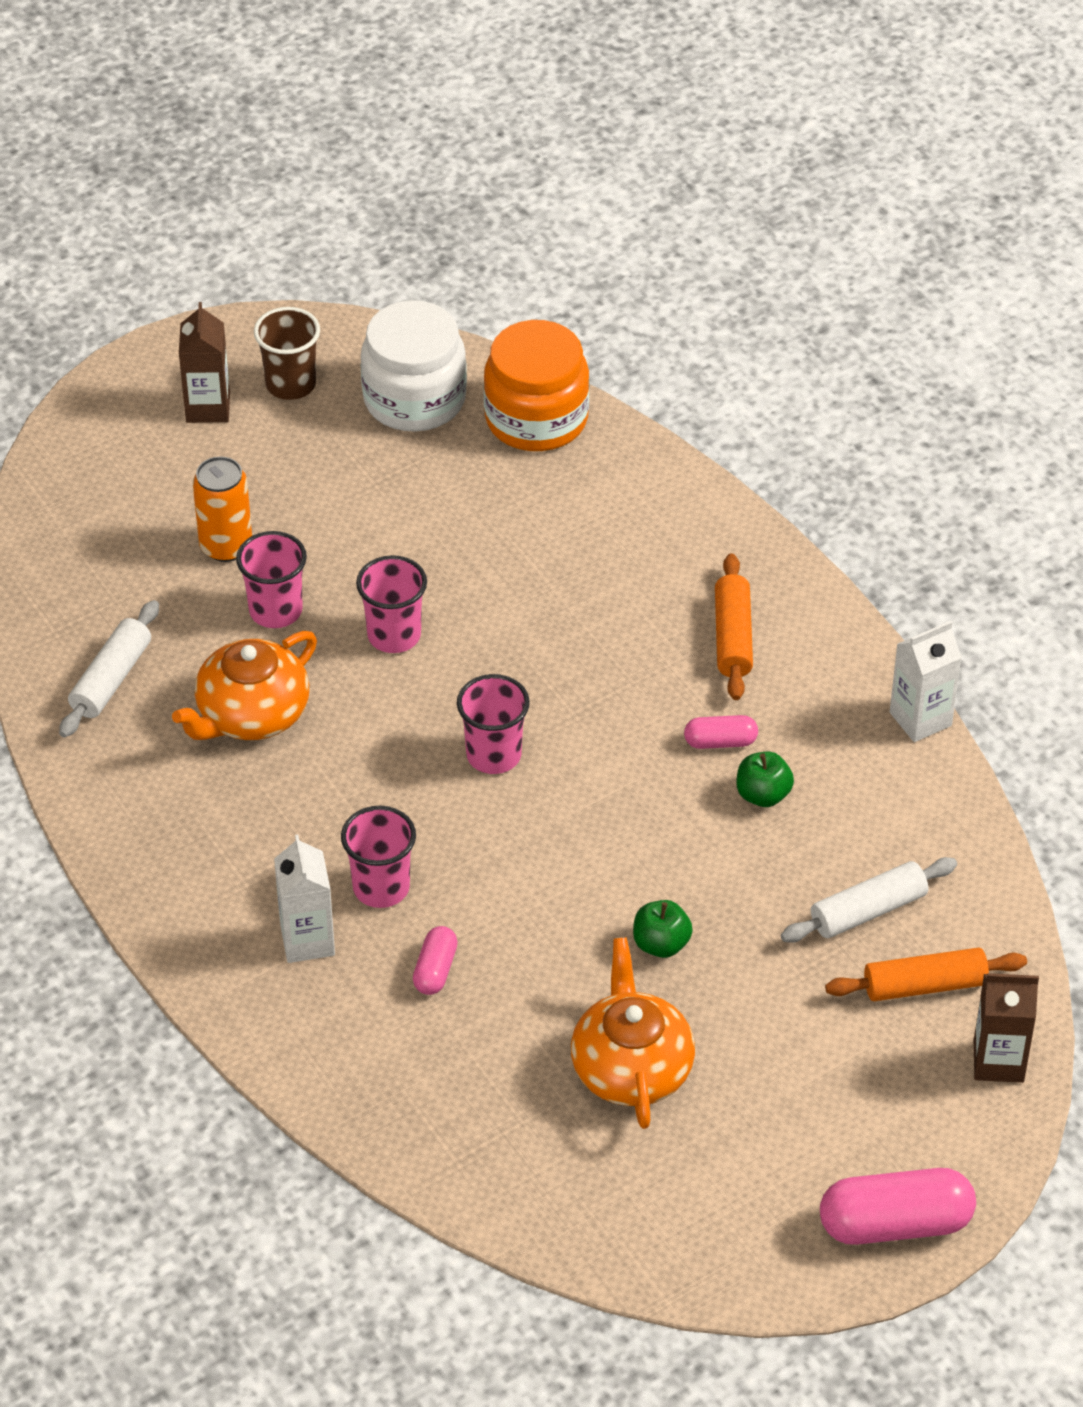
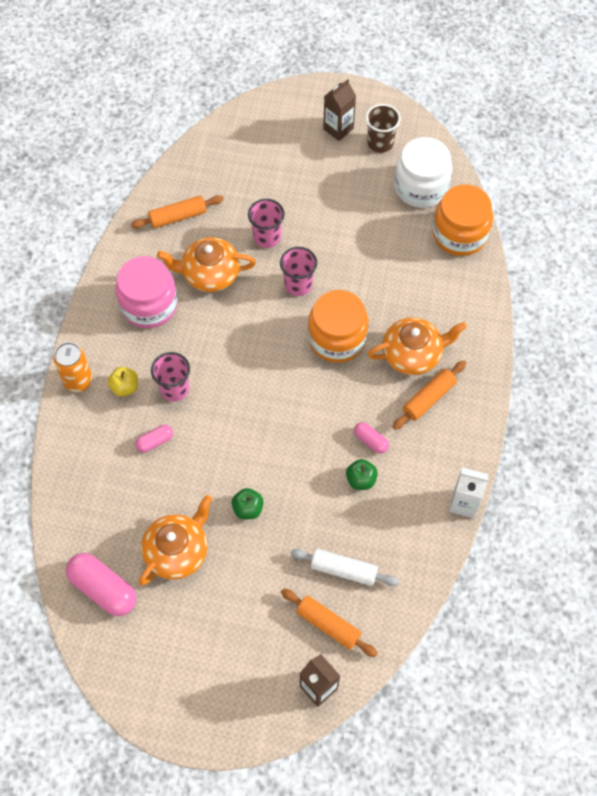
camera: 45 degrees right, 15 degrees up
(111, 679) = (178, 217): white rolling pin -> orange rolling pin
(211, 817) = (149, 305): none -> pink jar
(226, 546) = (279, 194): orange can -> orange can (78, 380)
(307, 940) = (125, 387): white carton -> yellow apple
(493, 755) = (277, 369): pink cup -> none
(528, 659) = (337, 338): none -> orange jar
(650, 602) = (412, 354): none -> orange teapot
(895, 1223) = (197, 717): pink capsule -> pink capsule (103, 588)

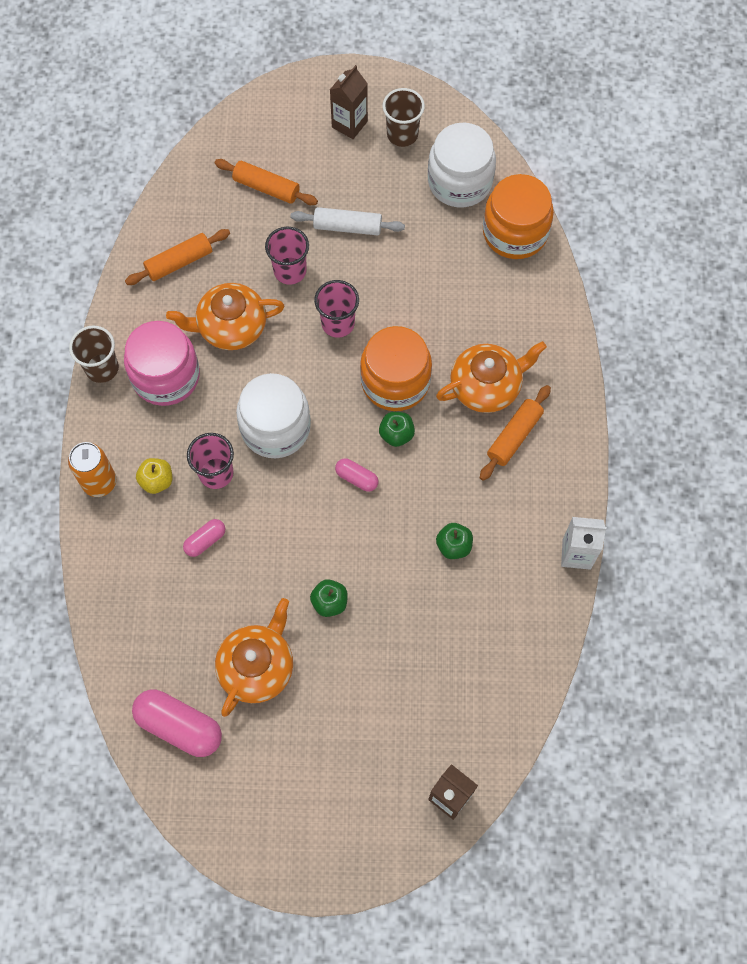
camera: 10 degrees left, 5 degrees up
(98, 291) = (102, 368): none -> brown cup
(230, 360) = (275, 428): none -> white jar
(328, 625) = (447, 722): orange rolling pin -> orange rolling pin (266, 188)
(330, 381) = (396, 434): none -> green apple
(344, 570) = (453, 655): white rolling pin -> white rolling pin (347, 227)
(370, 441) = (456, 498): pink capsule -> pink capsule (356, 478)

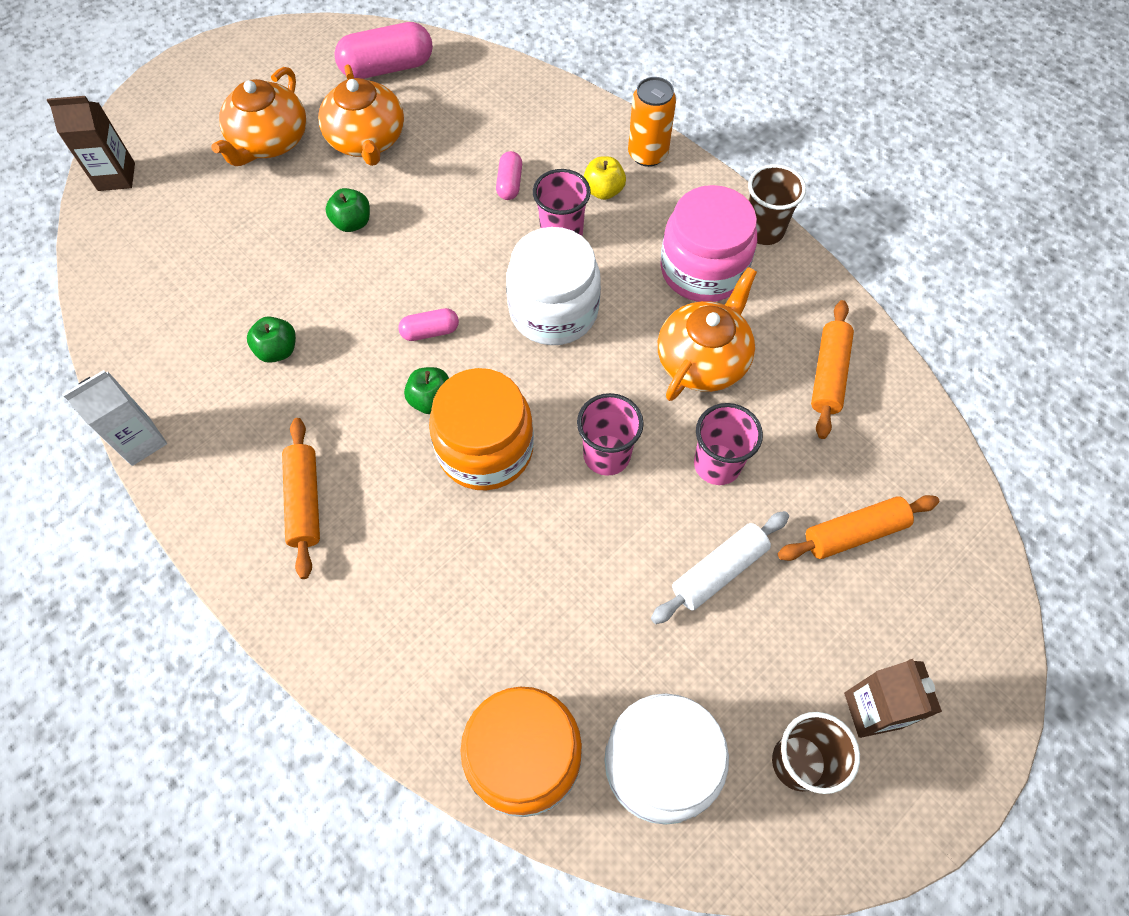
camera: 135 degrees right, 5 degrees down
(486, 386) = (383, 528): orange teapot -> orange teapot (269, 141)

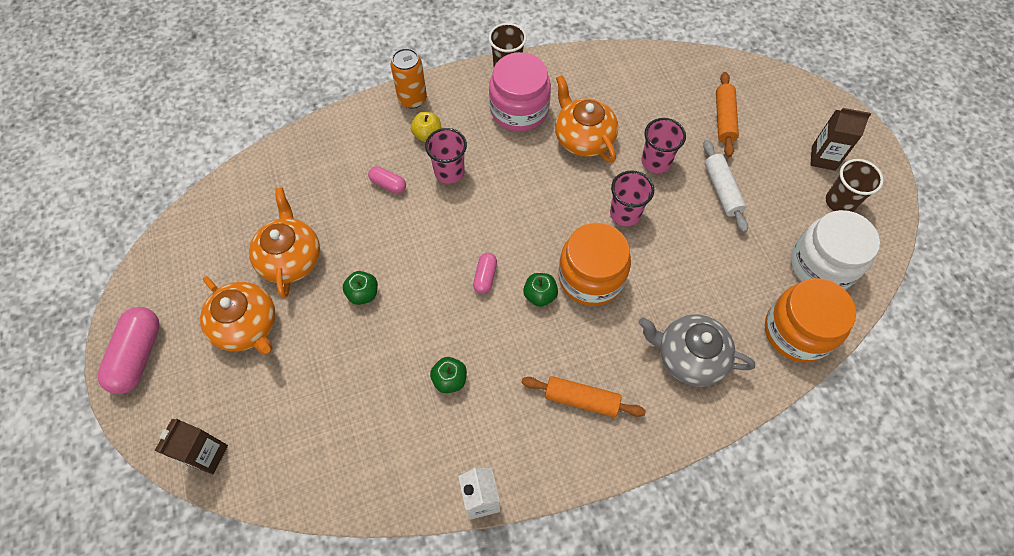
camera: 65 degrees left, 0 degrees up
(367, 140) = (291, 258): orange teapot -> orange teapot turned 105 degrees counterclockwise
(387, 68) = (227, 220): pink capsule -> pink capsule (138, 355)
(418, 614) = (689, 356): none -> grey teapot
(553, 311) = (507, 200): white jar -> none
(828, 375) = (622, 84): orange rolling pin -> none

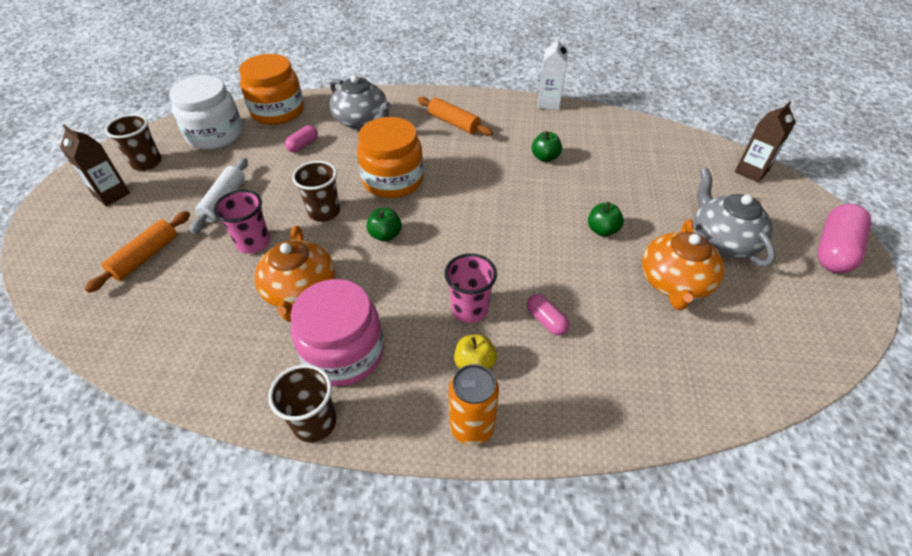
camera: 155 degrees left, 15 degrees down
(247, 326) = (722, 240): orange teapot -> grey teapot
(485, 277) = (482, 208): pink capsule -> pink capsule (303, 145)
(540, 295) = (443, 182): green apple -> green apple (385, 235)
(625, 213) = (324, 212): pink cup -> brown cup

